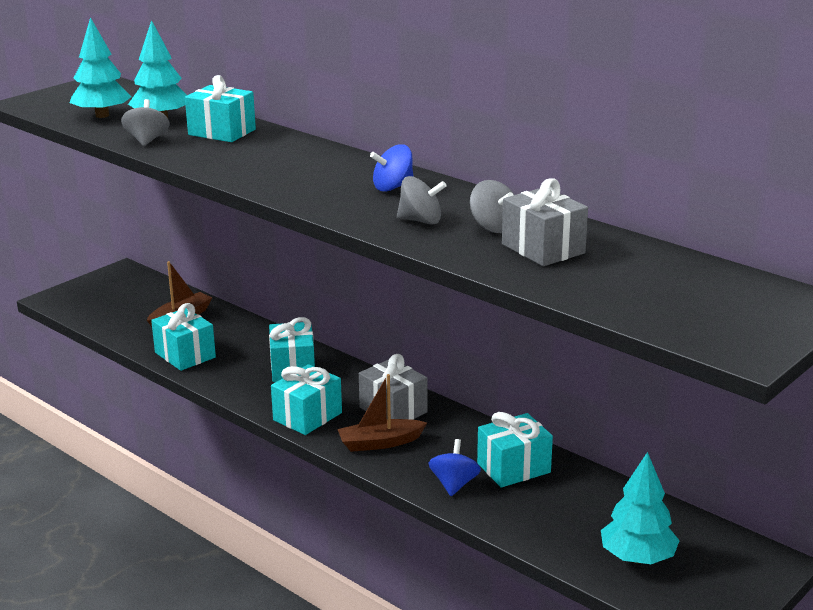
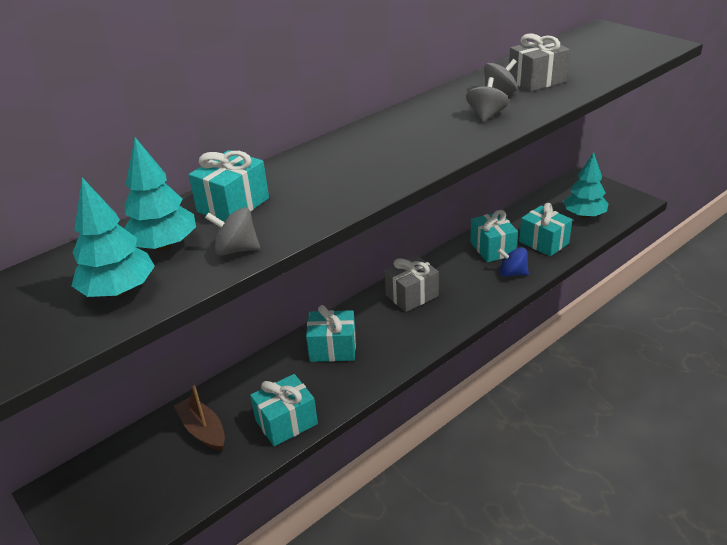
camera: 80 degrees left, 10 degrees up
(307, 416) = (415, 340): turquoise gift -> turquoise gift (544, 242)
(380, 443) = (458, 303): brown boat -> none
(393, 187) = (414, 124): blue spinning top -> none

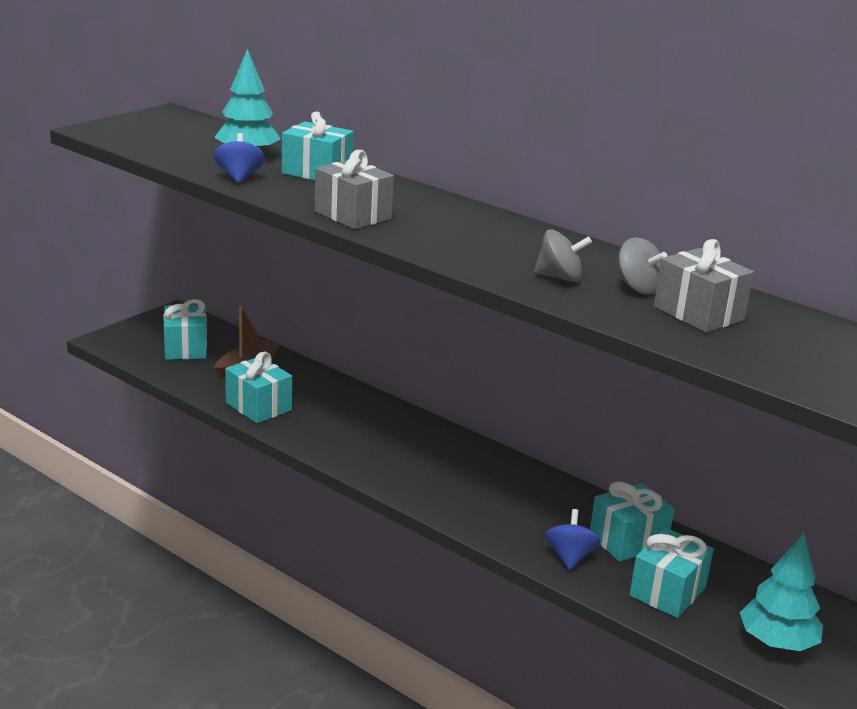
camera: 75 degrees right, 10 degrees down
(119, 290) = (183, 148): turquoise tree -> none
(236, 249) = (239, 177): grey spinning top -> blue spinning top
(333, 348) = (376, 425): turquoise gift -> turquoise gift (186, 348)
(412, 295) = (490, 473): grey gift -> grey gift (353, 215)

